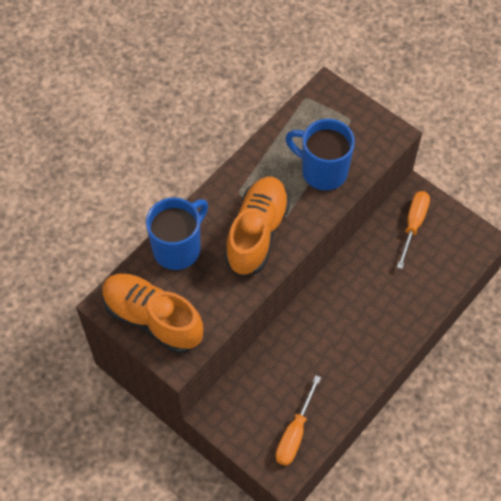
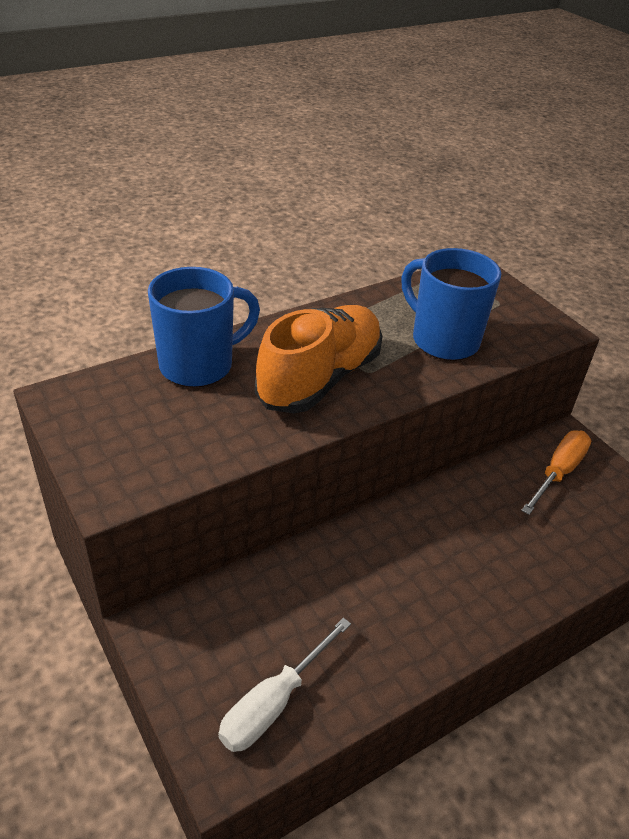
camera: 15 degrees right, 20 degrees down
(153, 319) = (110, 431): orange shoe -> none
(295, 433) = (274, 703): orange screwdriver -> white screwdriver

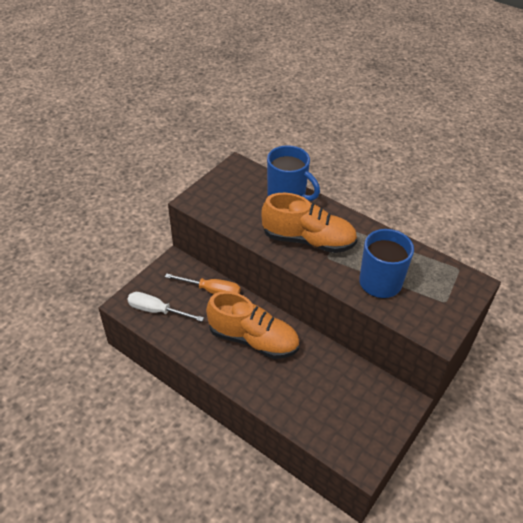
camera: 70 degrees right, 5 degrees up
(408, 566) = (253, 339): none -> orange shoe
(558, 472) = (368, 398): orange screwdriver -> orange screwdriver (212, 291)

